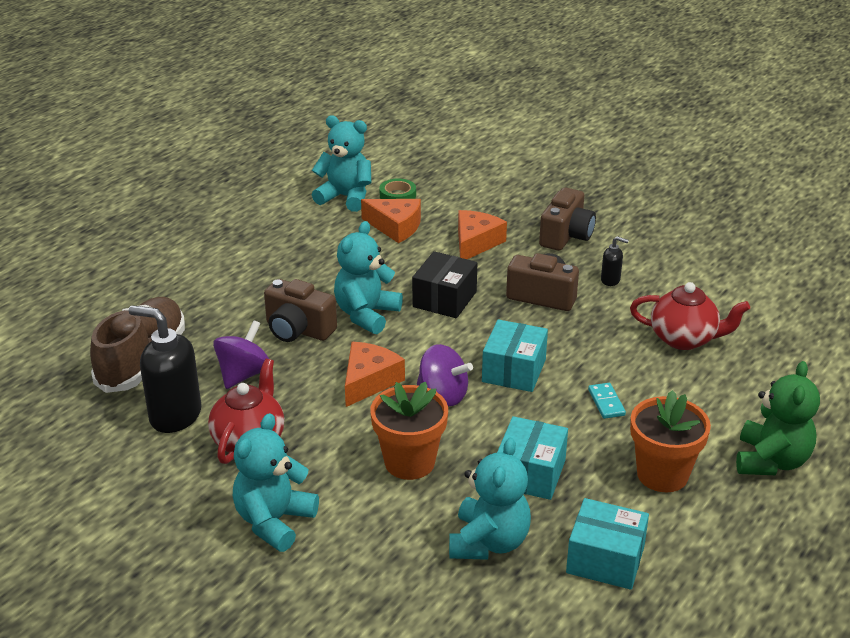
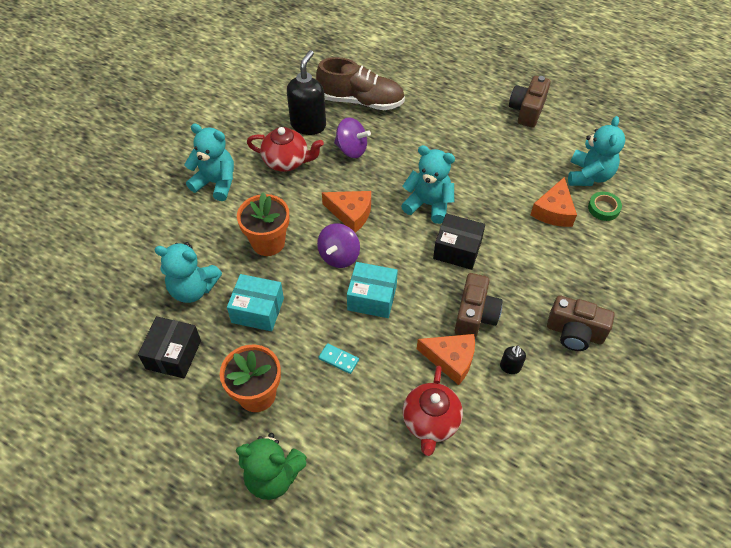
camera: 85 degrees right, 20 degrees up
(298, 330) = (404, 170): brown camera -> brown camera (527, 110)
(475, 243) = (544, 266): orange cheese -> orange cheese (451, 359)
(605, 559) = (173, 354): turquoise box -> black box
(606, 402) = (338, 359): turquoise domino -> turquoise domino turned 45 degrees clockwise

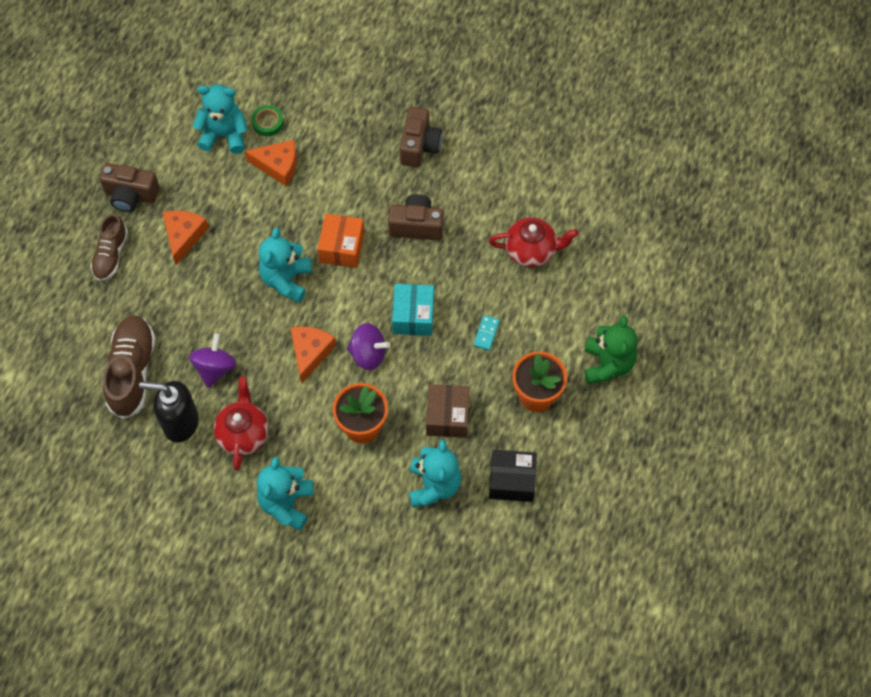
camera: 100 degrees left, 10 degrees up
(258, 310) = (447, 416): turquoise box -> brown box
(451, 359) = (467, 241): orange cheese -> orange cheese (184, 236)
(457, 250) = (341, 247): black box -> orange box
(470, 95) = (111, 255): none -> brown shoe
(510, 367) = (465, 194): black soap dispenser -> none

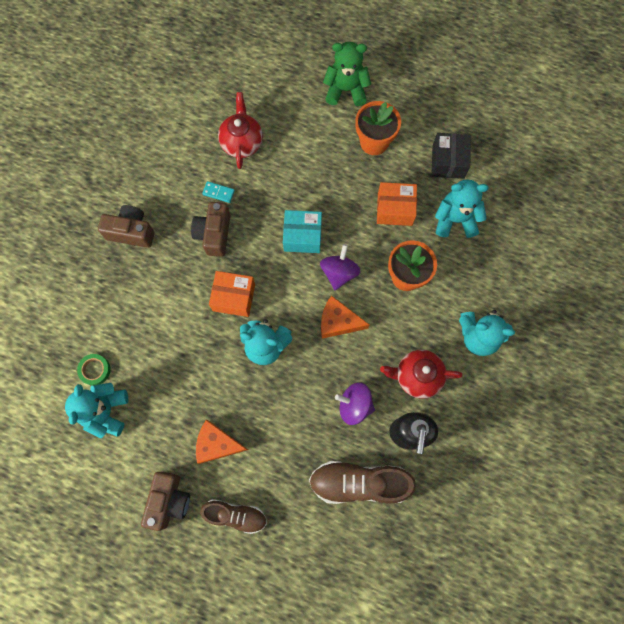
camera: 90 degrees left, 10 degrees up
(278, 166) = (144, 358): orange cheese -> none
(447, 416) = (395, 209): brown box -> orange box
(486, 333) = (319, 178): turquoise domino -> turquoise domino (218, 192)

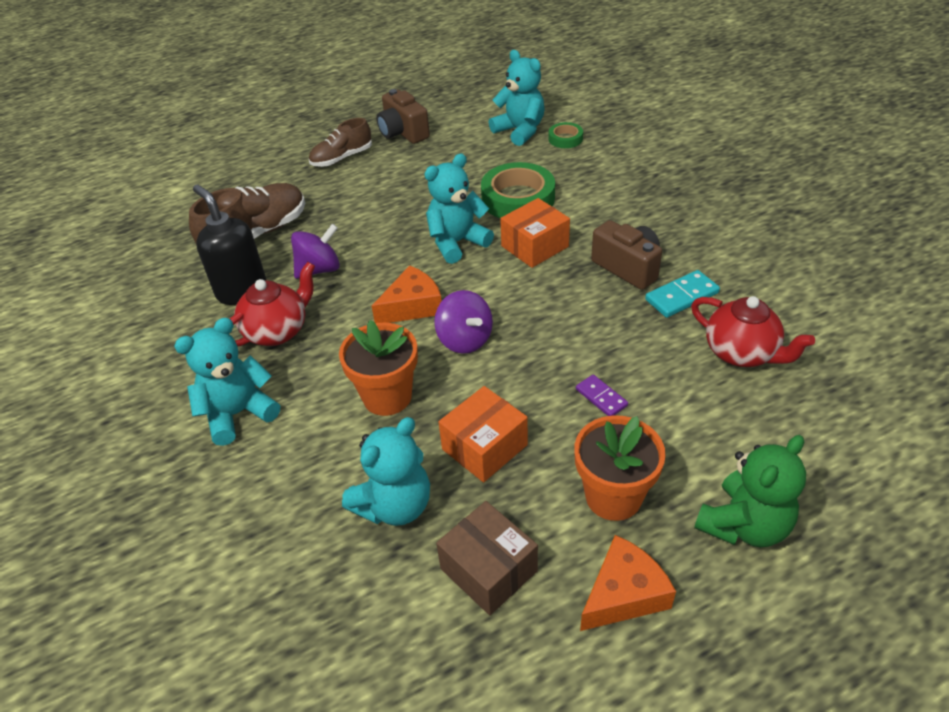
camera: 135 degrees right, 30 degrees down
(131, 232) = (694, 213): brown camera -> none
(192, 345) = (518, 198): none -> green tape
(217, 444) = (410, 173): orange cheese -> orange cheese (624, 594)
(218, 192) = (682, 296): turquoise domino -> turquoise domino, size x1.52
(302, 236) = (546, 335): turquoise box -> none
(323, 183) = (601, 397): none -> purple domino
(448, 162) = (488, 570): black box -> brown box

